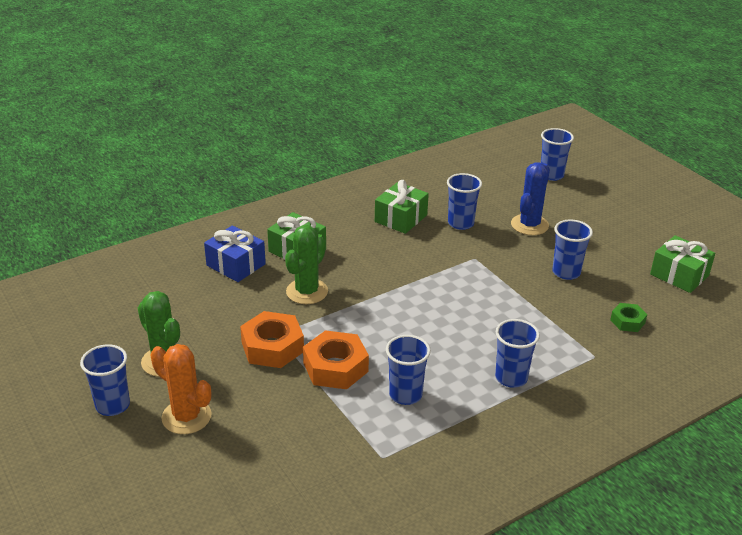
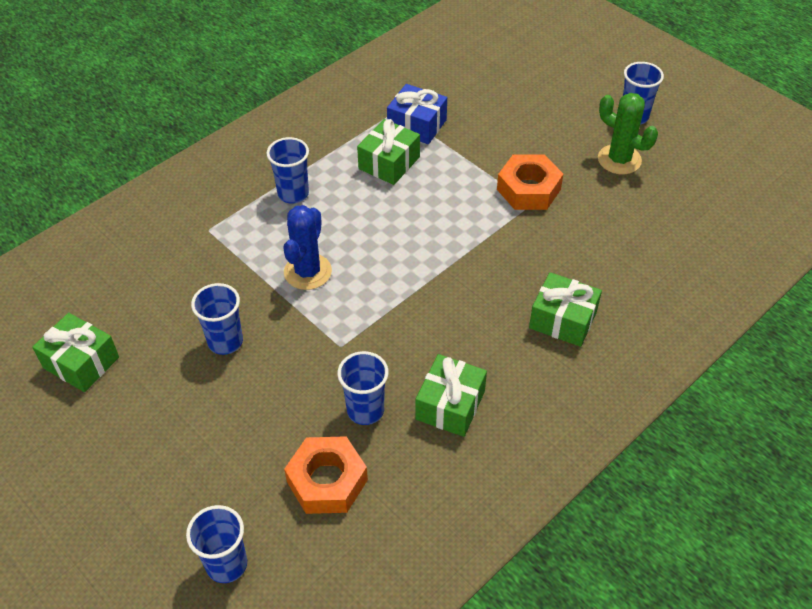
camera: 170 degrees right, 15 degrees up
(186, 417) = (567, 117): orange cactus -> none
(236, 265) = (622, 284): blue gift -> blue gift (417, 125)
(307, 291) = (524, 260): green cactus -> none
(335, 367) = (460, 178): orange nut -> orange nut (327, 481)
(405, 395) = (389, 163): blue cup -> green gift
(529, 225) = (268, 425): blue cactus -> blue cactus (307, 272)
(627, 321) = (164, 279): green nut -> none

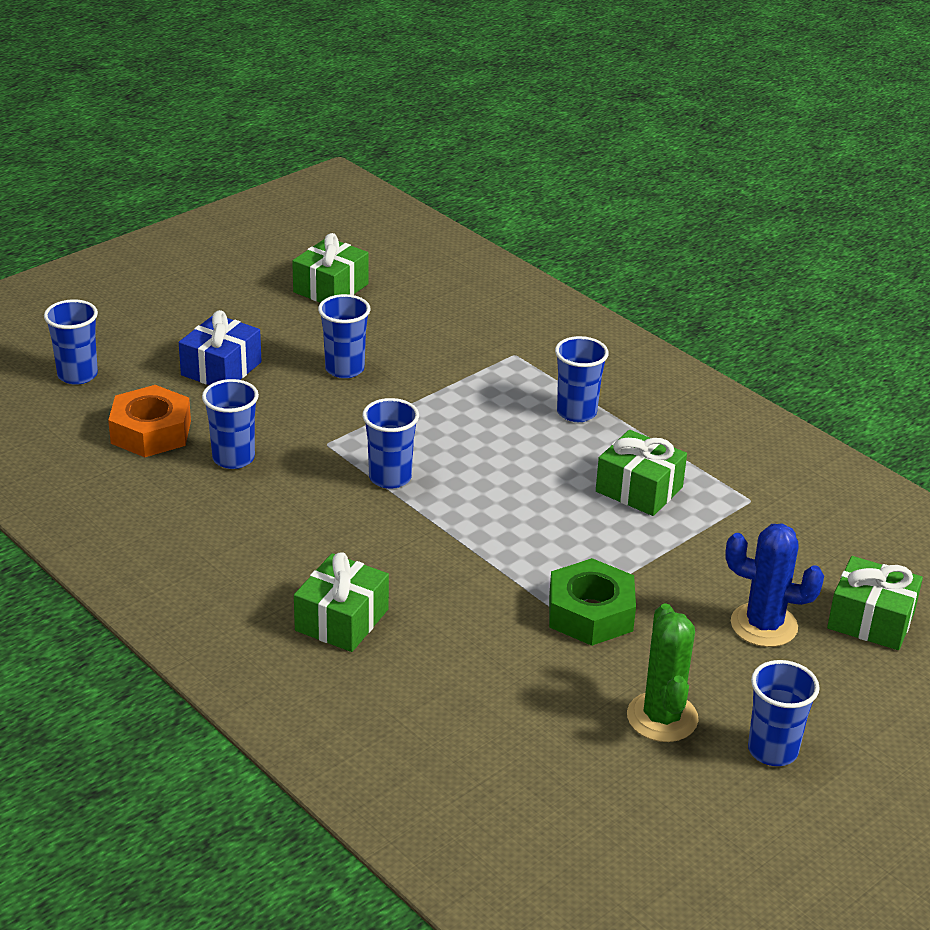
camera: 90 degrees right, 15 degrees down
(307, 272) = (442, 422): blue cactus -> blue cactus (764, 625)
(386, 301) = (390, 478): none -> blue cup
(417, 125) = (721, 517): blue gift -> blue gift (221, 368)
(450, 405) = (227, 518): green gift -> green gift (871, 620)
(528, 189) = (590, 613): orange nut -> green nut
(619, 160) = (662, 717): green cactus -> green cactus turned 45 degrees counterclockwise

